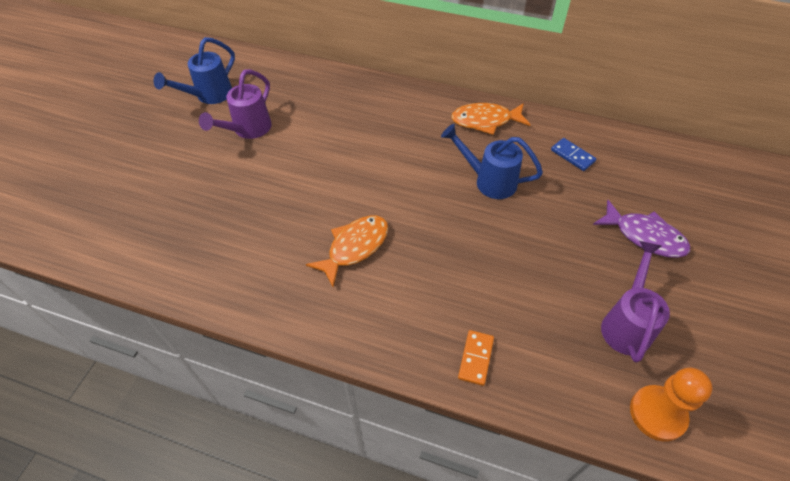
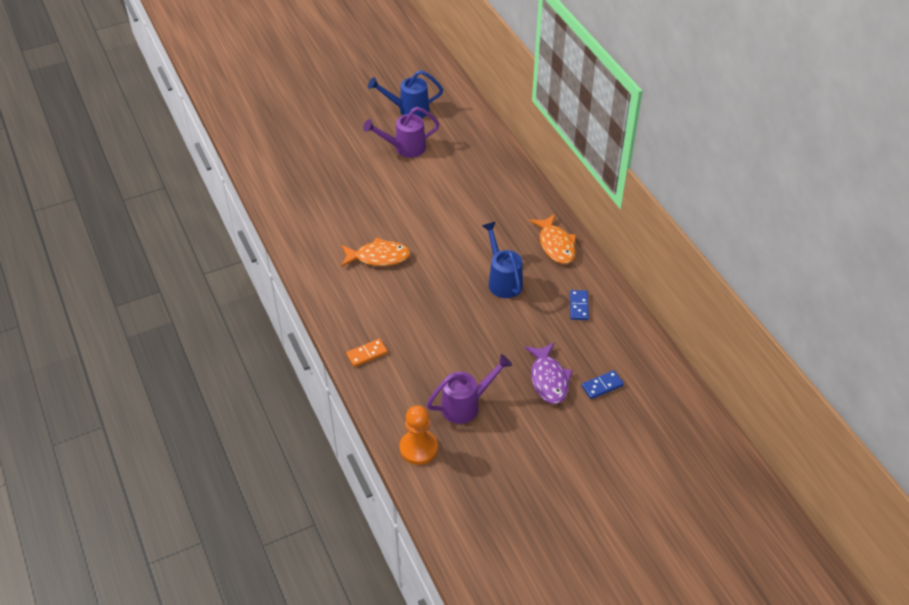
camera: 45 degrees right, 5 degrees down
(485, 121) = (556, 245): orange fish -> orange fish turned 150 degrees counterclockwise
(683, 206) = (602, 386): none -> blue domino

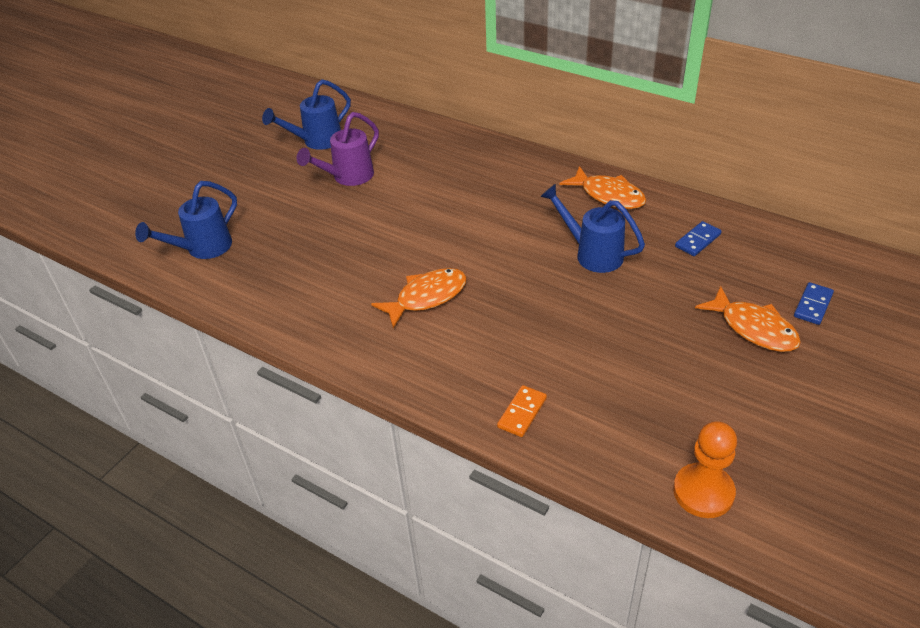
camera: 30 degrees left, 5 degrees down
(281, 158) = (202, 249): none -> blue watering can
(466, 405) = (700, 406): purple watering can -> none
(548, 379) = (753, 328): purple fish -> orange fish
(578, 306) = (697, 240): blue domino -> blue domino turned 75 degrees clockwise

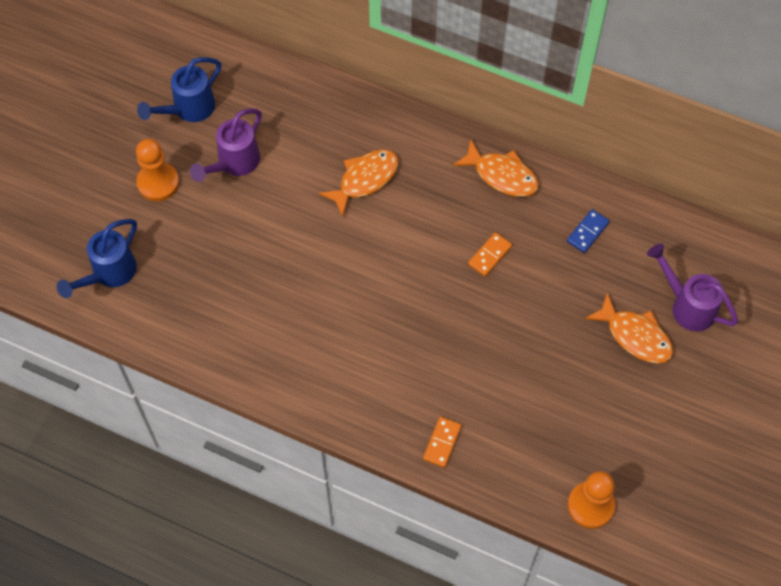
camera: 10 degrees left, 20 degrees up
(273, 187) = (158, 183): none -> orange pawn
(427, 297) = (341, 321): orange fish -> orange fish (365, 180)
(592, 253) = (489, 255): blue watering can -> orange domino
(813, 305) = (687, 305): blue domino -> purple watering can

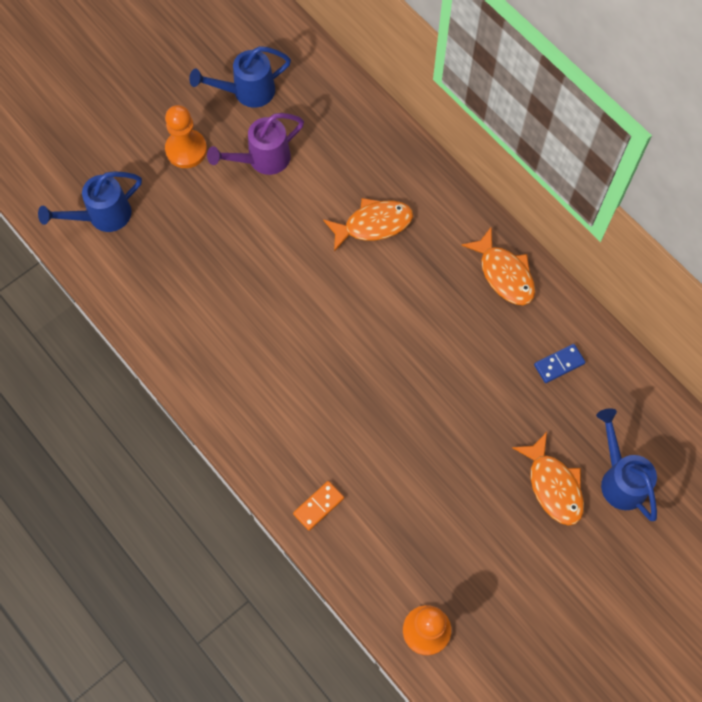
camera: 25 degrees right, 5 degrees up
(489, 255) = (453, 346): orange domino -> none
(687, 305) = (619, 478): purple watering can -> blue watering can

